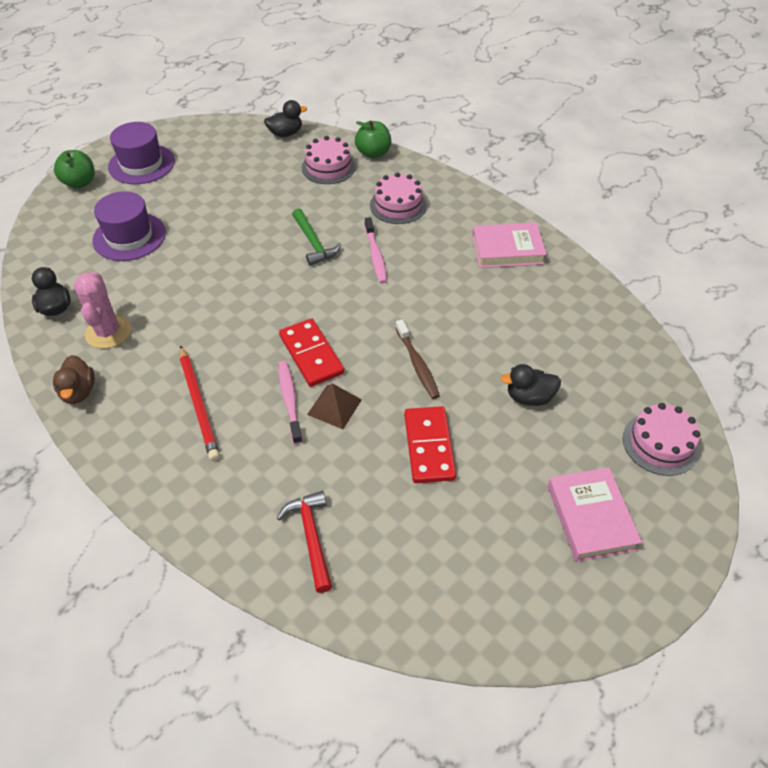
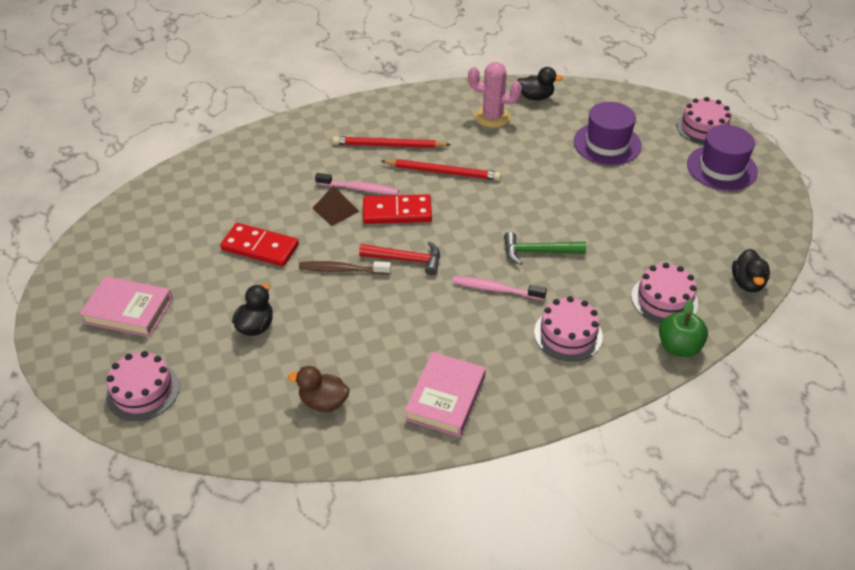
camera: 115 degrees right, 5 degrees down
(79, 392) = (440, 97): brown duck -> brown duck (323, 402)
(80, 183) = (703, 128): green apple -> pink cake
(228, 341) = (443, 172): none -> red pencil
(311, 537) = (241, 170): red hammer -> red hammer (406, 259)

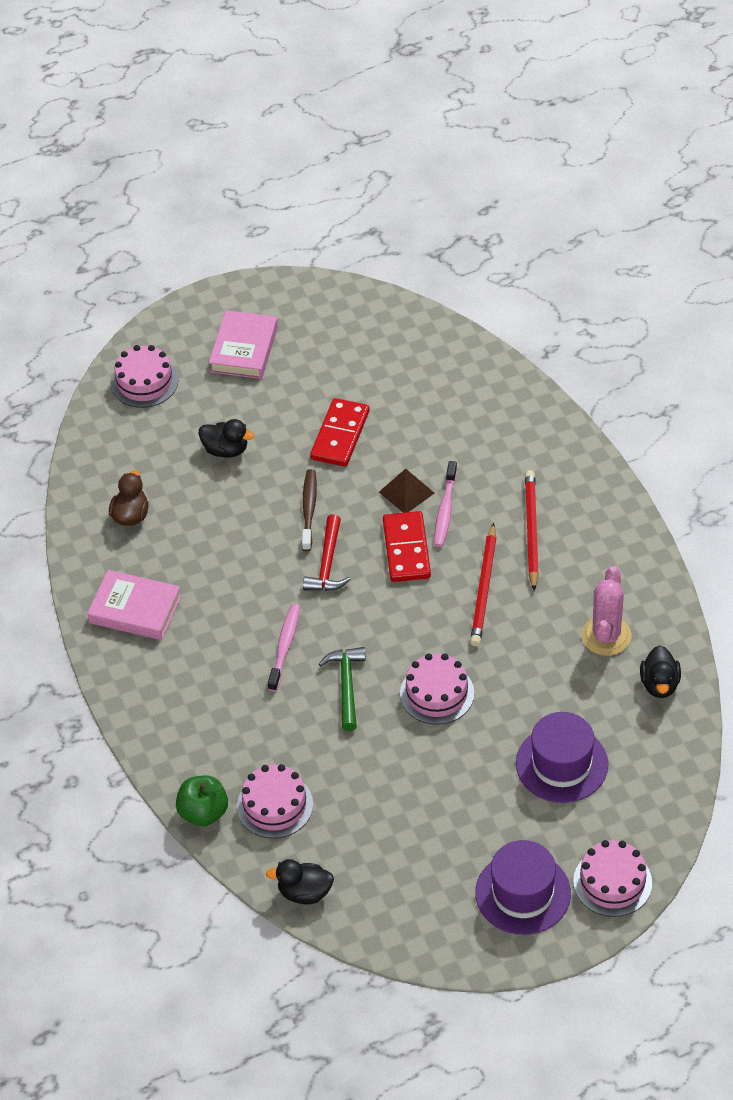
camera: 90 degrees right, 5 degrees up
(568, 334) = (220, 712): pink cake -> pink cake (437, 693)

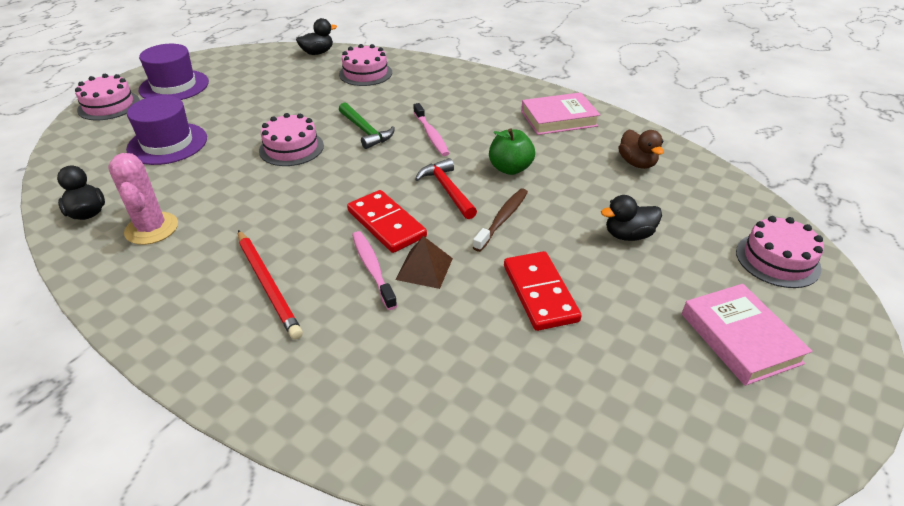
camera: 145 degrees right, 10 degrees down
(203, 812) = (406, 60): green apple -> green apple (510, 168)
(309, 510) = (502, 219): brown toothbrush -> brown toothbrush turned 120 degrees counterclockwise
(484, 588) = (291, 222): red pencil -> none

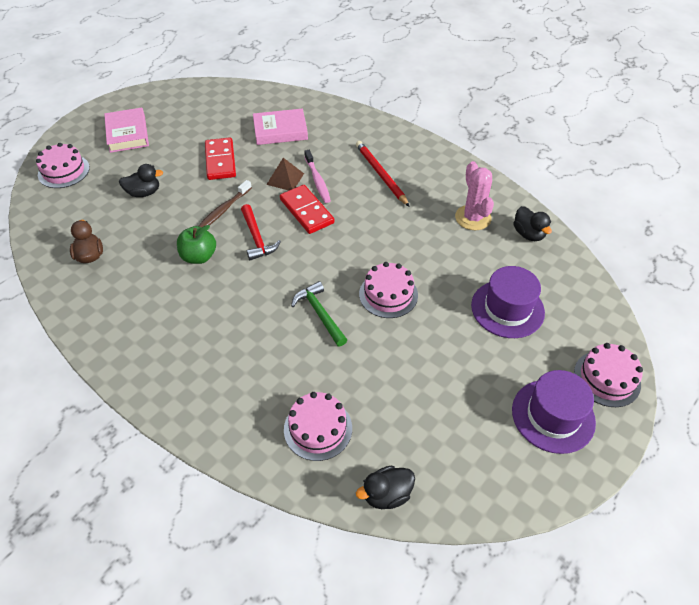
camera: 175 degrees left, 10 degrees up
(431, 135) = (257, 304): pink toothbrush -> none
(559, 119) = (123, 319): pink book -> pink book (280, 130)

